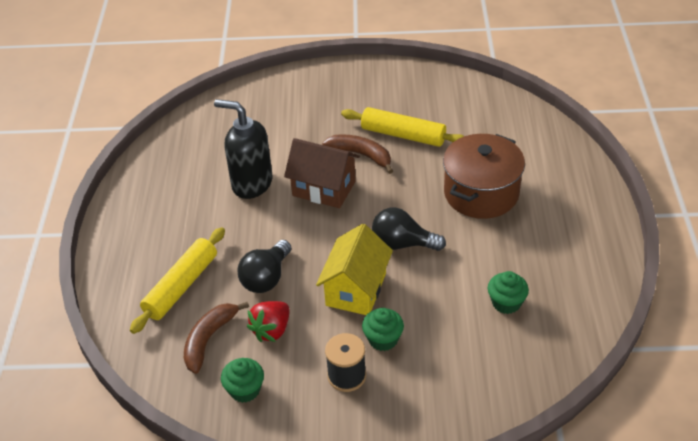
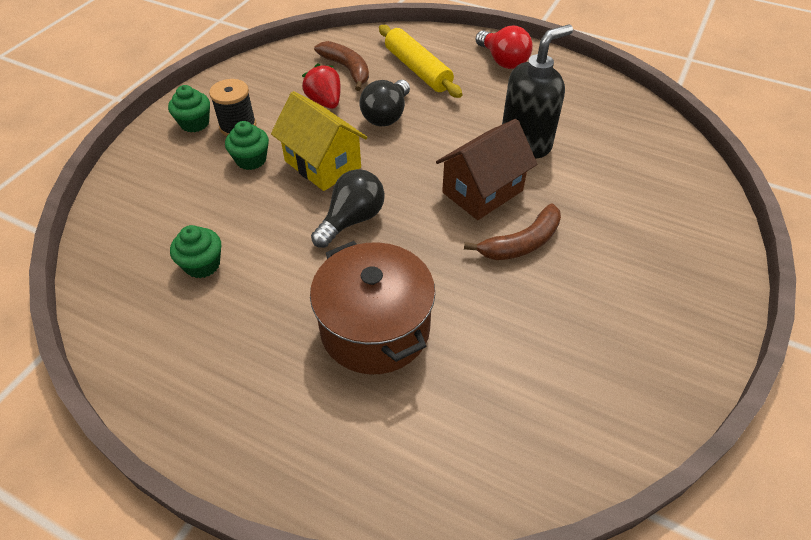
camera: 115 degrees right, 5 degrees up
(136, 233) = (503, 61): none -> red light bulb
(245, 390) = (281, 73): green cupcake -> green cupcake (195, 123)
(266, 278) = (386, 115): black light bulb -> black light bulb turned 120 degrees counterclockwise
(403, 135) = (539, 300): yellow rolling pin -> none

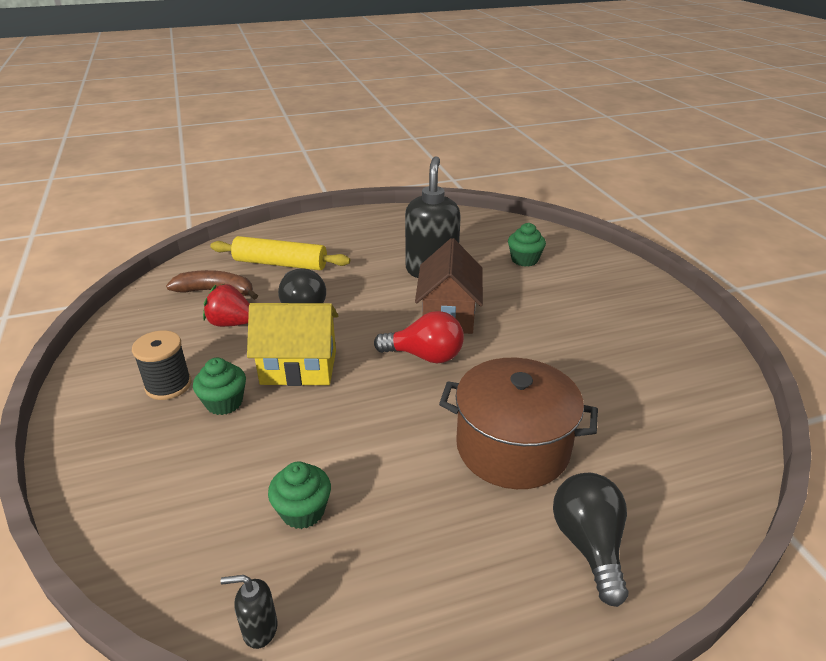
camera: 45 degrees left, 15 degrees down
(104, 312) = (259, 629): none -> black soap dispenser
(195, 123) = (113, 409): green cupcake -> green cupcake (524, 260)
(352, 220) = (384, 390): black light bulb -> black light bulb (589, 544)
(503, 61) = (339, 229): red light bulb -> red light bulb (425, 356)
(521, 243) = (519, 330): brown banana -> none

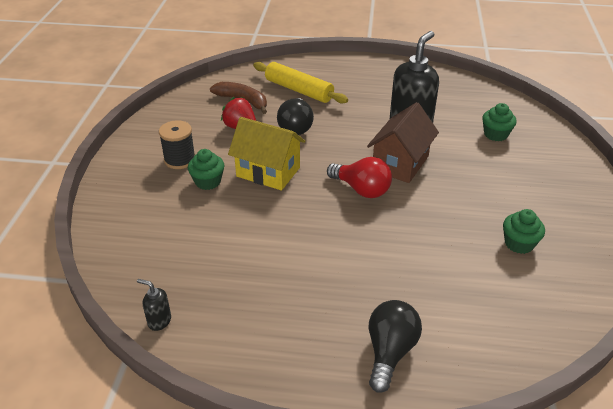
camera: 25 degrees right, 5 degrees up
(303, 511) = (219, 265): green cupcake -> green cupcake (519, 244)
(512, 447) = (382, 273): brown pot -> none

